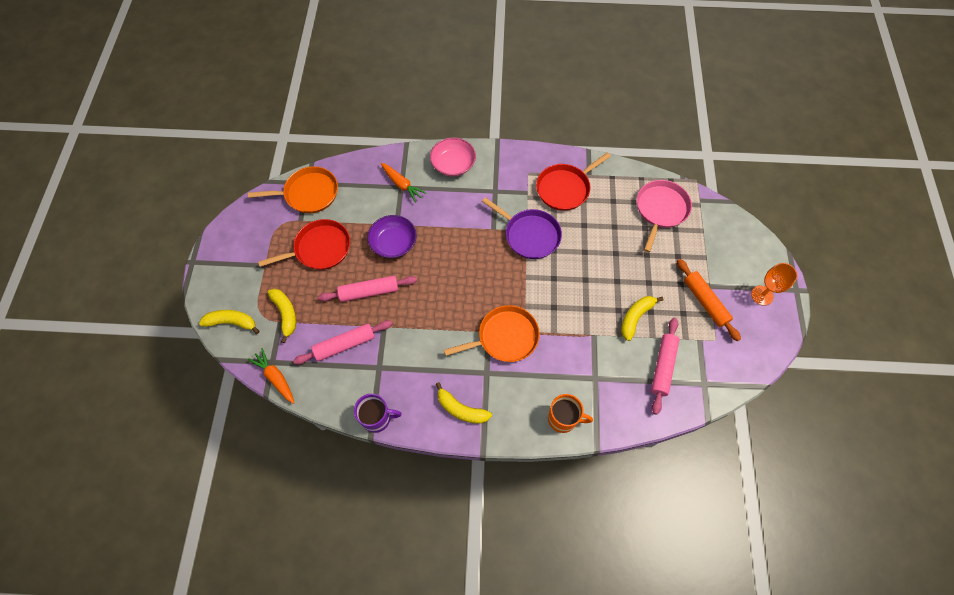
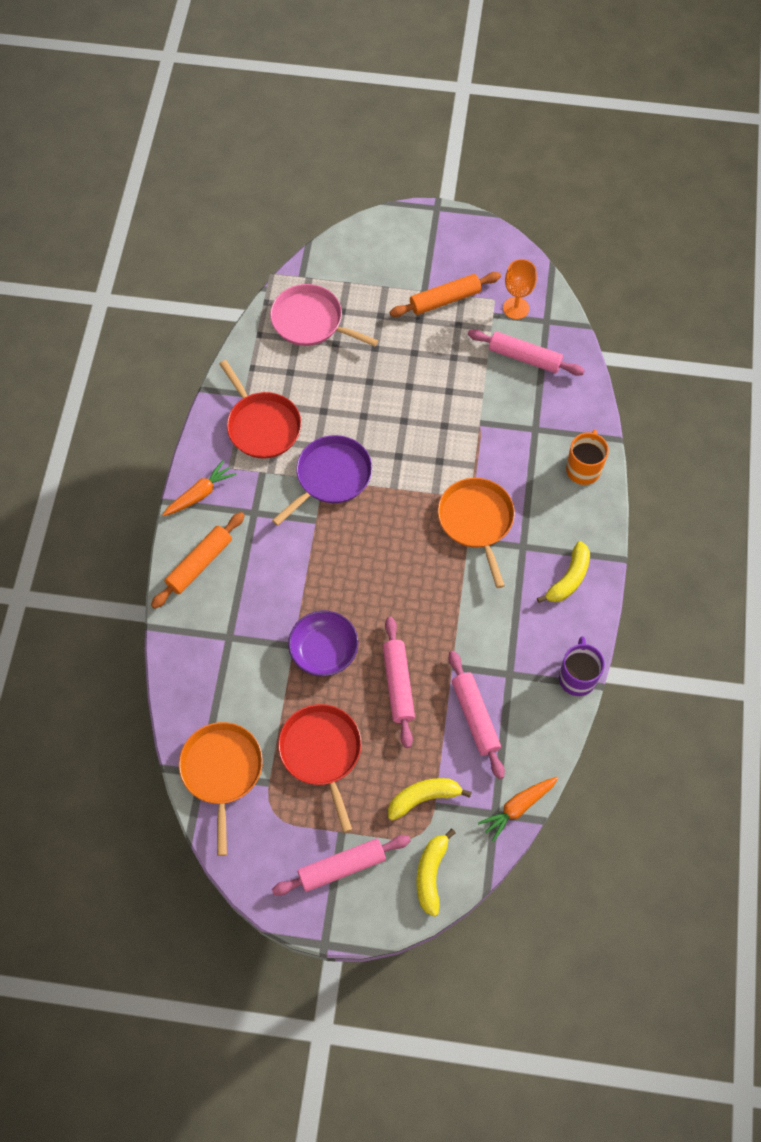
camera: 85 degrees left, 0 degrees up
(241, 267) = (342, 867): none -> pink rolling pin
(402, 185) = (225, 636): orange carrot -> orange carrot (200, 494)
(453, 164) = (199, 563): pink bowl -> orange rolling pin
(635, 317) = (460, 374): yellow banana -> none
(762, 295) = (441, 242): orange goblet -> orange goblet (516, 308)

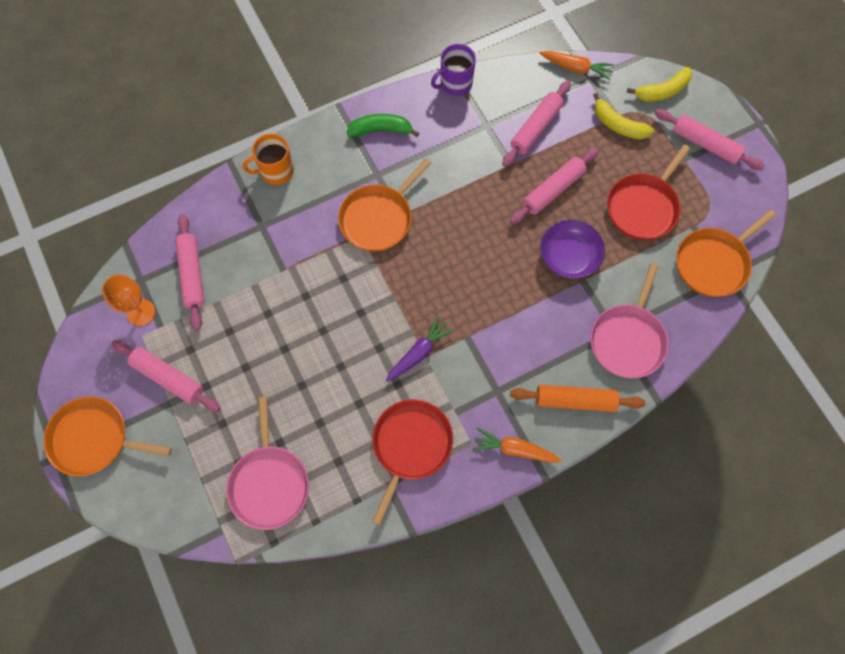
camera: 125 degrees left, 5 degrees up
(214, 642) = (628, 339): none -> pink pan
(331, 477) = (419, 353): purple pan -> purple carrot
(432, 234) = (94, 439): none -> orange pan
(445, 300) = (168, 378): orange rolling pin -> pink rolling pin
(569, 578) = (381, 130): yellow banana -> green banana

